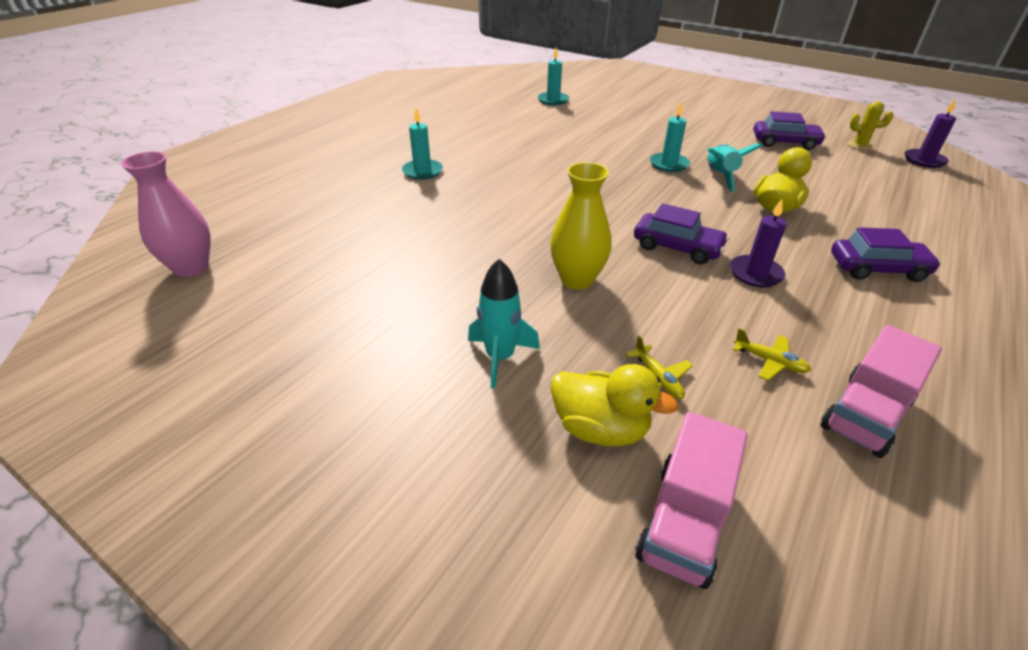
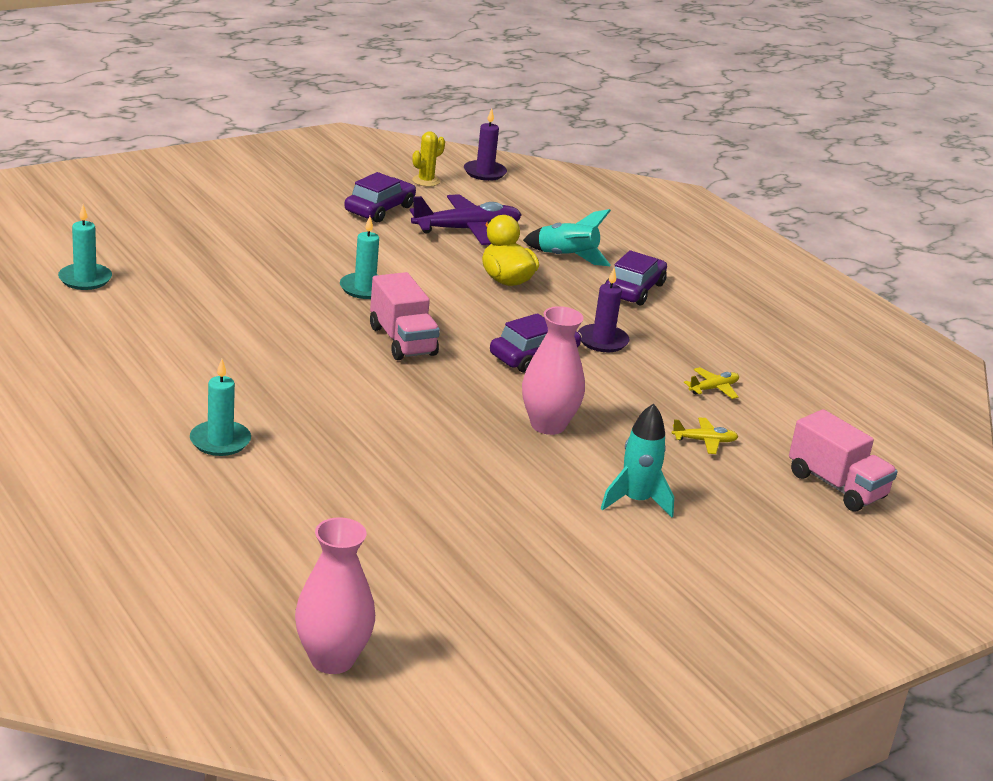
camera: 70 degrees left, 10 degrees down
(577, 279) = (548, 425): yellow vase -> pink vase
(600, 429) = (742, 485): yellow duck -> none
(720, 176) = (419, 275): turquoise rocket -> turquoise rocket (567, 257)
(821, 176) = (467, 230): none -> purple plane
(865, 415) = (783, 381): pink truck -> pink truck (402, 341)

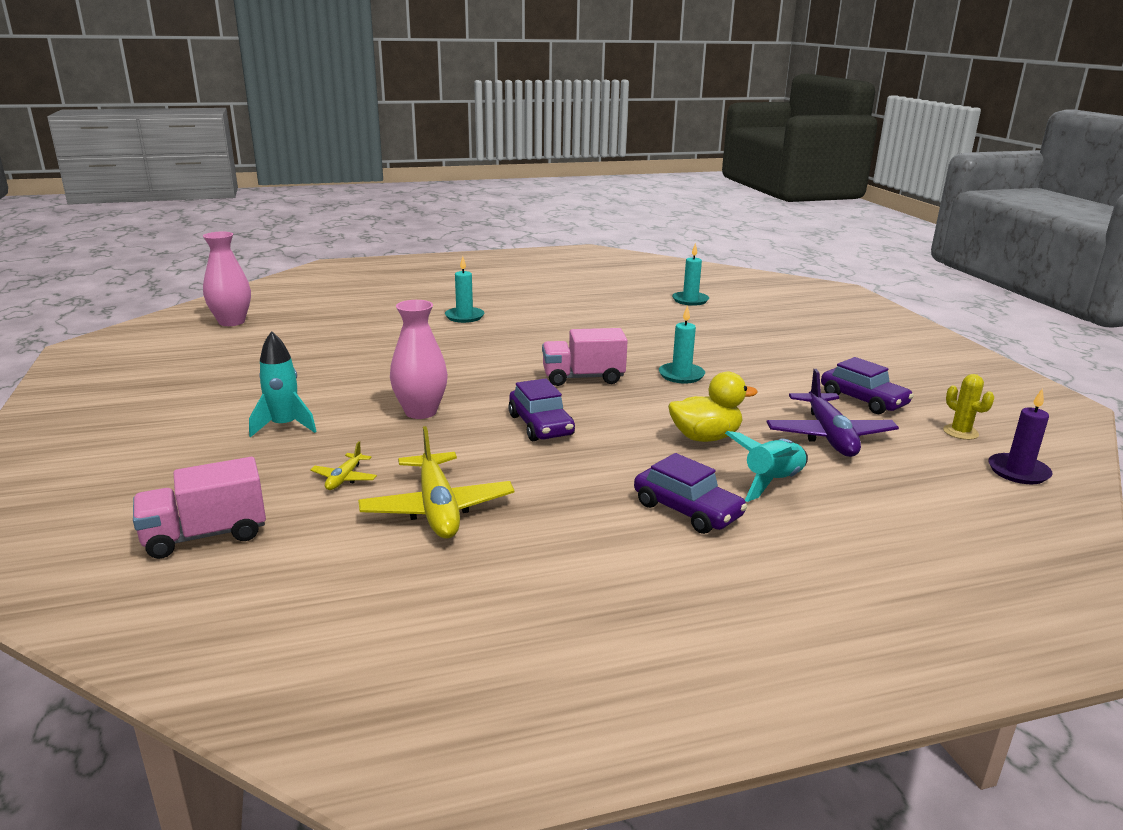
camera: 110 degrees right, 5 degrees down
(602, 341) = (562, 465): purple candle -> none
(713, 389) = (437, 508): yellow plane -> yellow plane, size x2.09

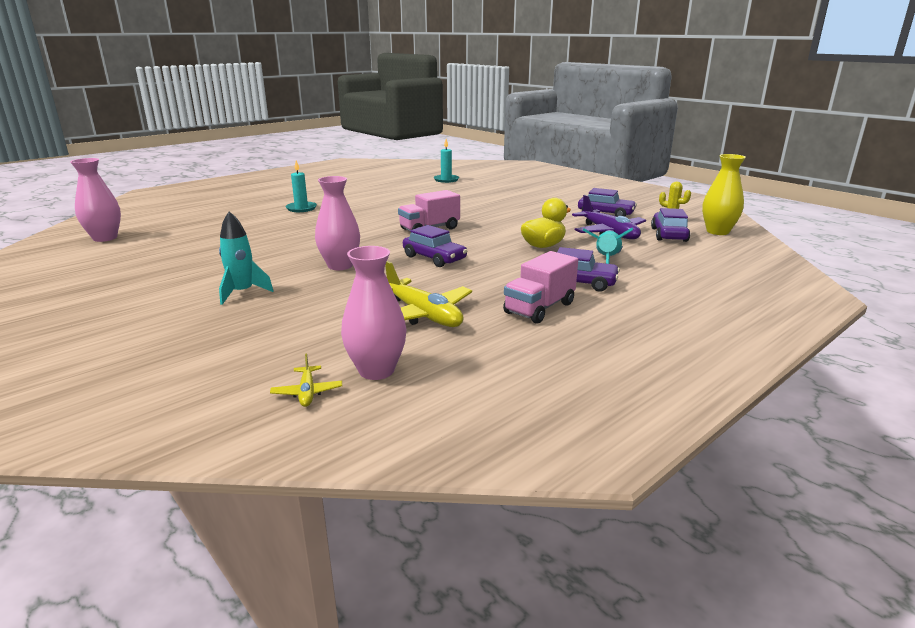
camera: 25 degrees left, 0 degrees up
(205, 535) = (266, 369): pink truck -> pink truck (539, 308)
(306, 573) = (376, 370): none -> pink vase
(344, 478) = (332, 313): yellow plane -> yellow plane (307, 392)
(681, 375) = (489, 218): turquoise candle -> none
(924, 459) = (669, 235): none -> purple car
(1018, 471) = (717, 232): purple candle -> yellow vase

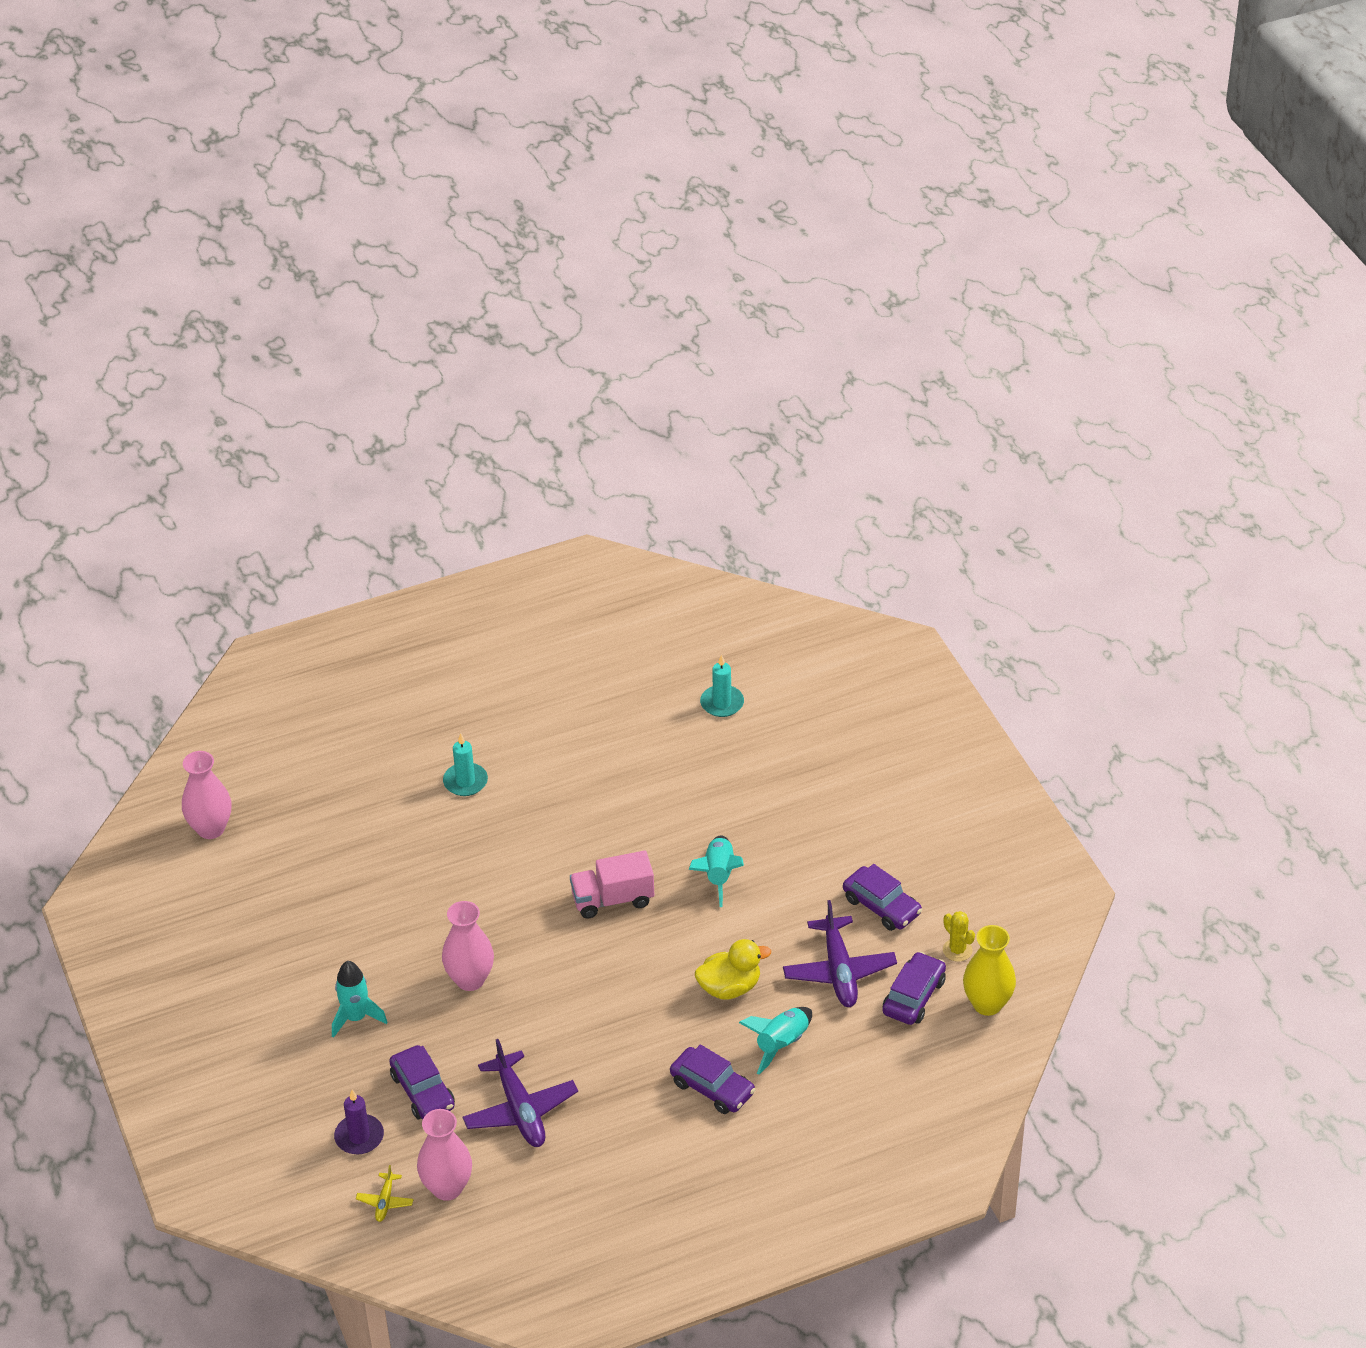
camera: 20 degrees right, 20 degrees up
(262, 353) = (359, 1136): none -> purple candle
(423, 315) = (520, 1110): yellow plane -> purple plane
(434, 258) = (583, 987): purple car -> purple car (423, 1091)
(493, 216) = (718, 875): none -> turquoise rocket
(539, 308) = (639, 1128): pink truck -> none

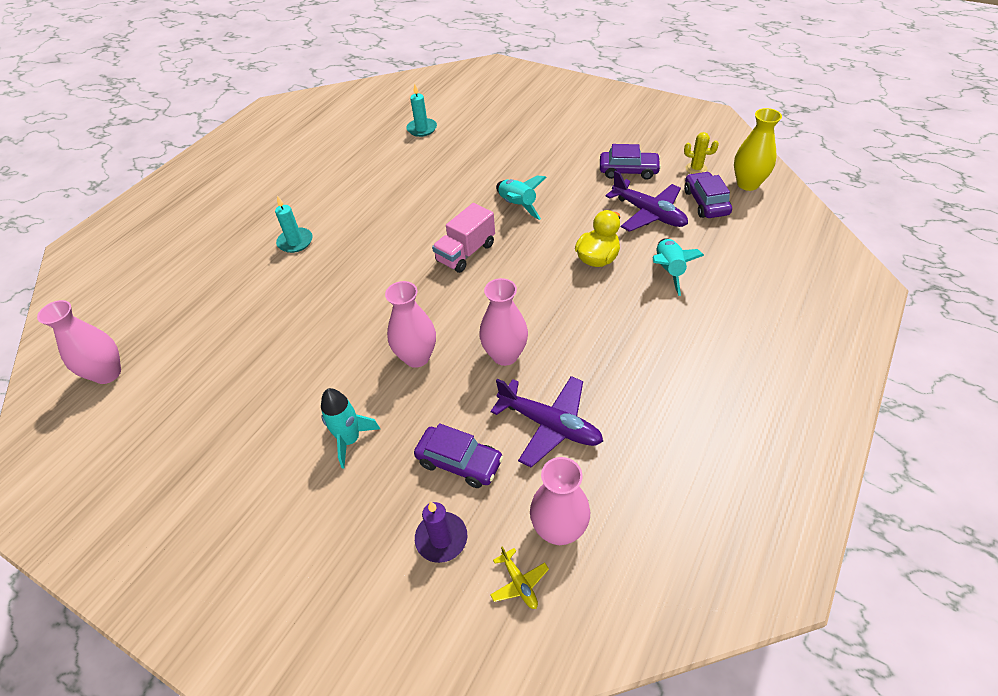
camera: 35 degrees left, 5 degrees up
(545, 1027) = (505, 355): none -> pink vase
(712, 1088) = (661, 322): purple car -> none

